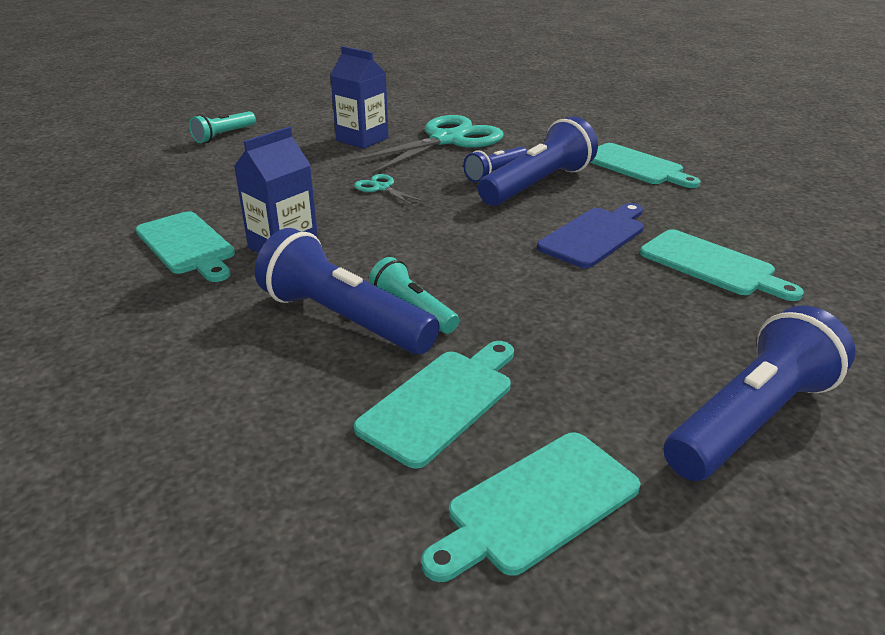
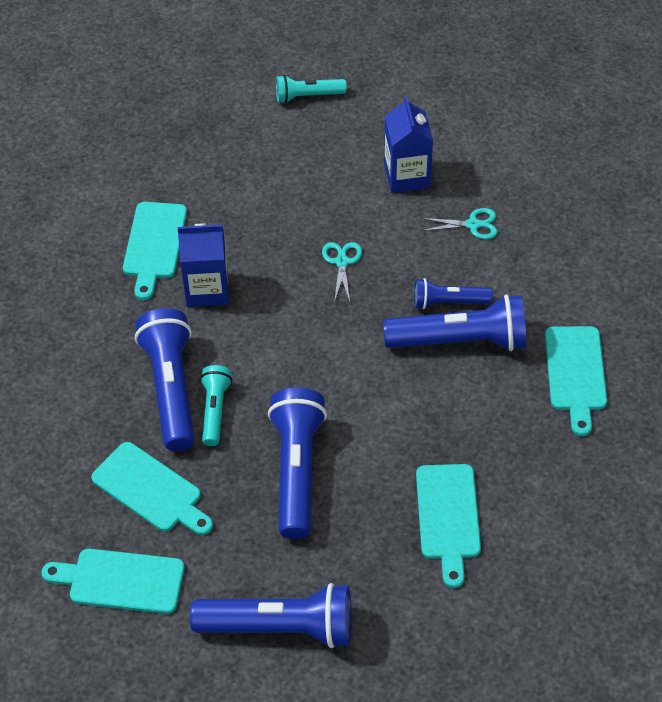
camera: 45 degrees right, 20 degrees up
(441, 402) = (150, 490): turquoise cutting board -> turquoise cutting board turned 45 degrees clockwise
(447, 140) = (473, 225): turquoise scissors -> turquoise scissors, size x0.43
(554, 306) = (297, 471): none -> blue flashlight
(595, 236) = (415, 429): blue cutting board -> none

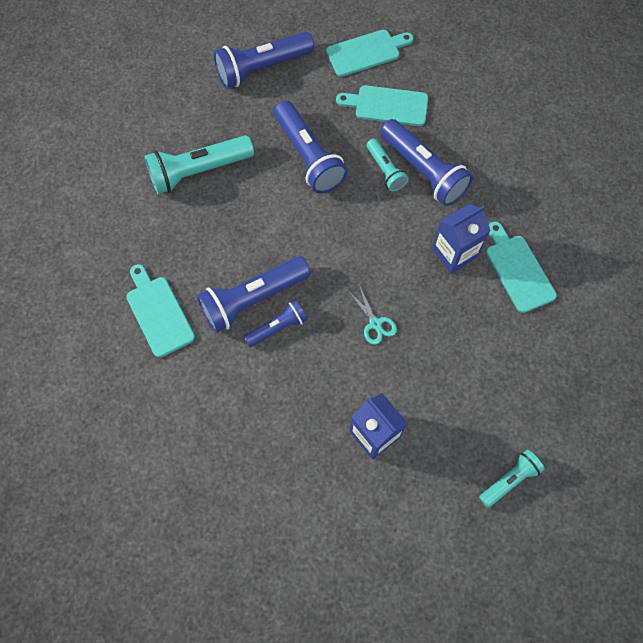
camera: 150 degrees right, 15 degrees up
(448, 517) = (199, 171): turquoise cutting board -> turquoise flashlight
(473, 225) = (295, 410): turquoise scissors -> none

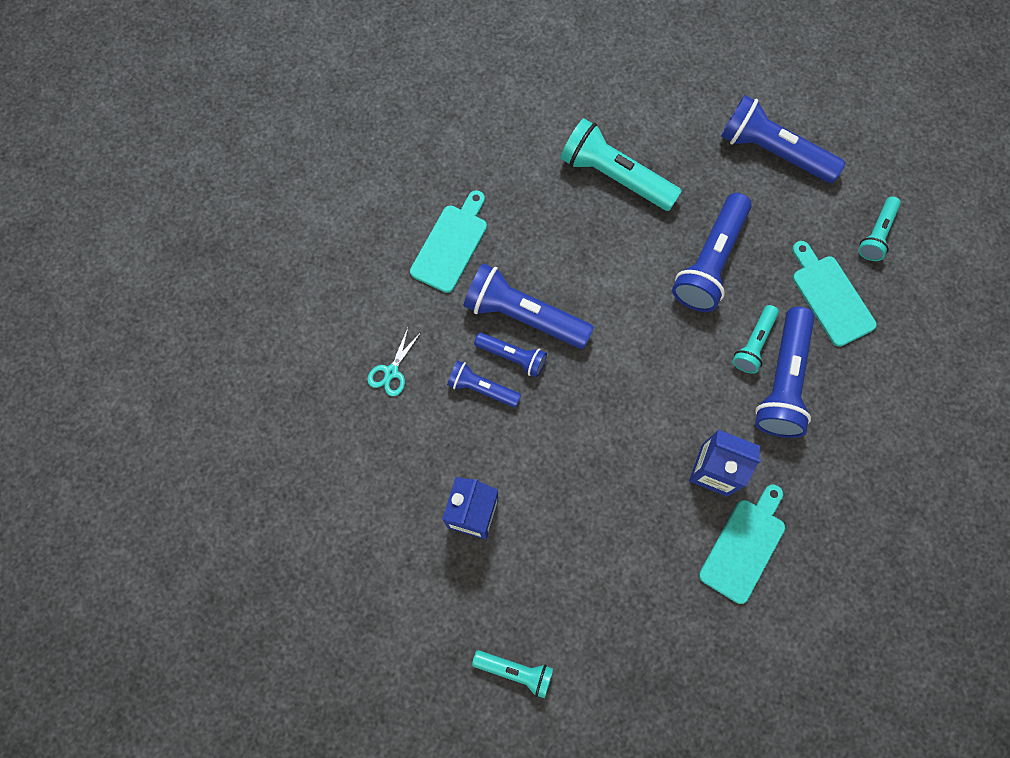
camera: 55 degrees right, 5 degrees up
(285, 365) = (482, 388): none -> blue flashlight
(366, 52) = (876, 234): turquoise cutting board -> turquoise flashlight
(375, 324) = (581, 442): turquoise scissors -> turquoise scissors (391, 372)

